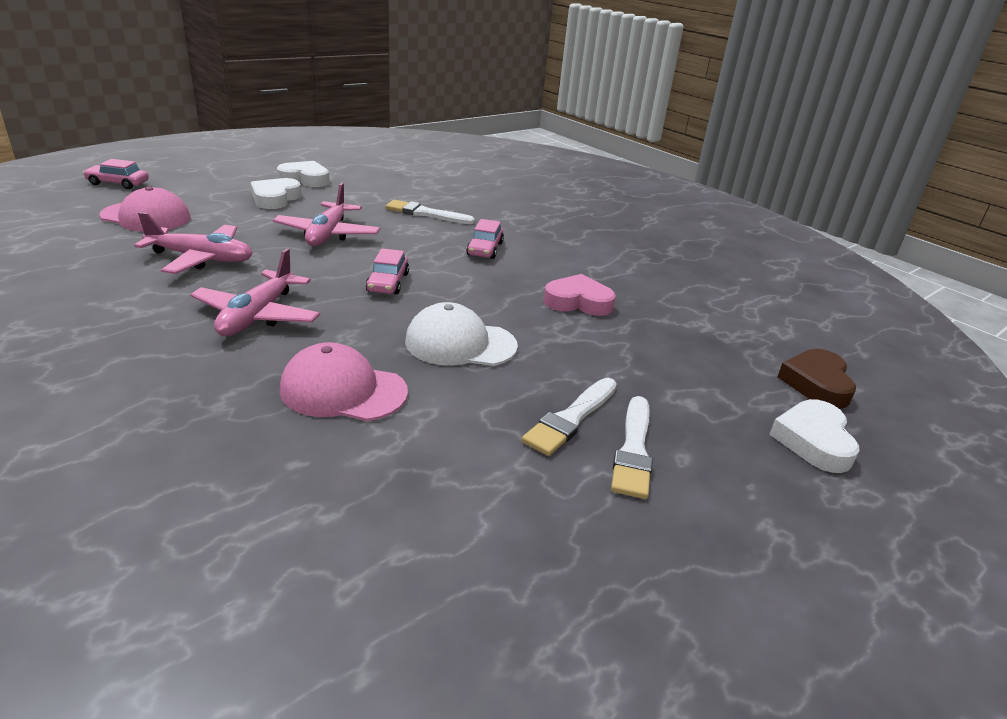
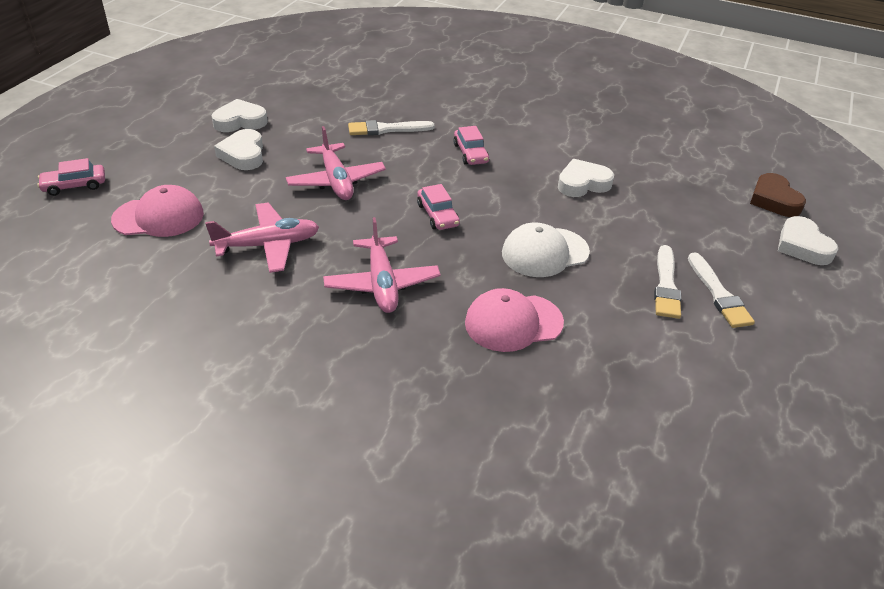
camera: 25 degrees left, 10 degrees up
(578, 302) = (583, 183): pink heart -> white heart

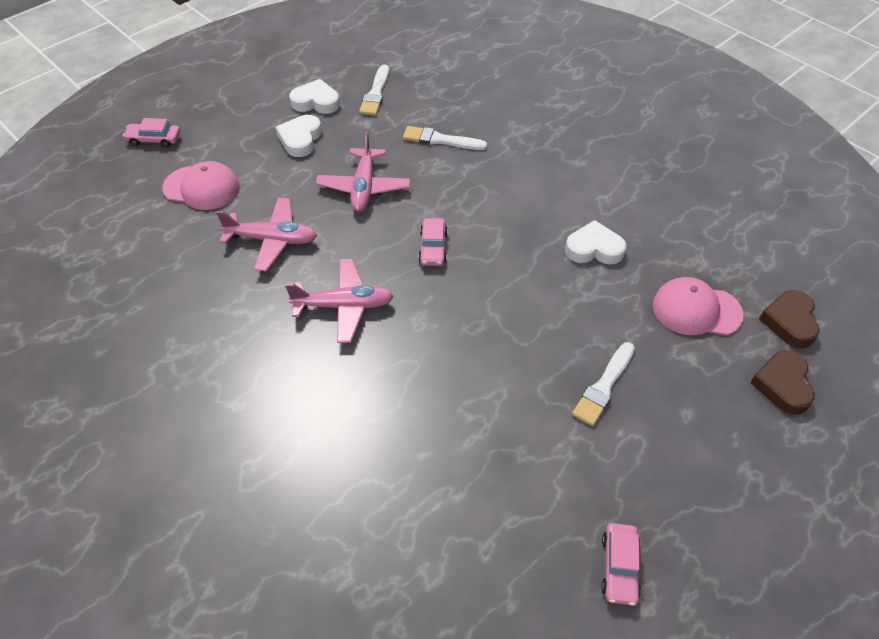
camera: 25 degrees right, 10 degrees up
(382, 284) = (344, 306): pink plane -> pink plane turned 105 degrees counterclockwise
(470, 153) = (504, 186): pink car -> pink car (619, 567)
(513, 322) = (434, 380): pink cap -> pink cap (696, 310)
(544, 252) = (508, 316): white cap -> none
(718, 294) = (651, 412): white brush -> white brush (375, 93)
(802, 246) = (782, 385): white heart -> brown heart

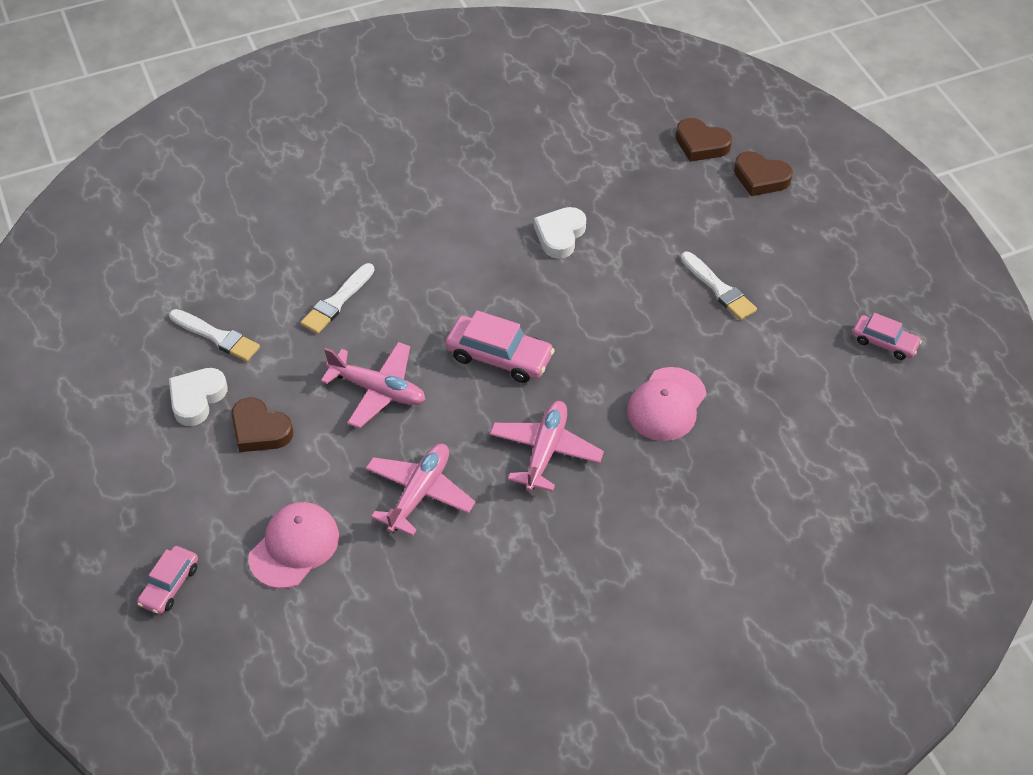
camera: 70 degrees left, 0 degrees up
(300, 139) = (260, 430): white heart -> brown heart
(433, 247) = (499, 357): pink car -> pink car, size x1.59
(696, 310) = (663, 196): pink cap -> pink cap (666, 404)

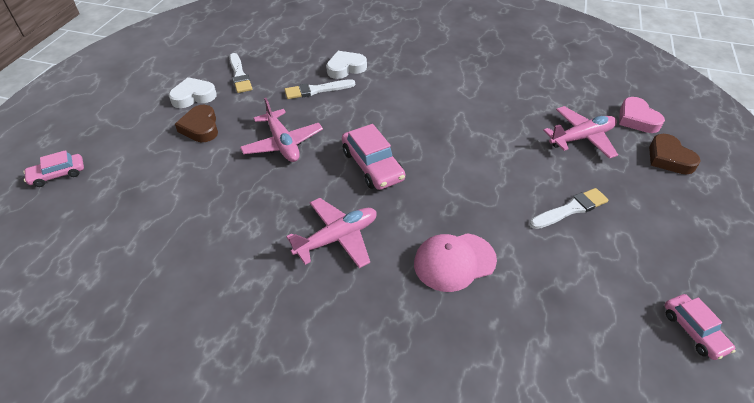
camera: 40 degrees right, 5 degrees down
(294, 547) = (135, 196): pink cap -> none
(419, 493) = (234, 213): pink plane -> pink plane (581, 138)
(560, 235) = (484, 122): white heart -> white heart (345, 68)
(701, 144) = (637, 119): brown heart -> pink heart
(719, 289) = (570, 209): white brush -> white brush turned 120 degrees counterclockwise

